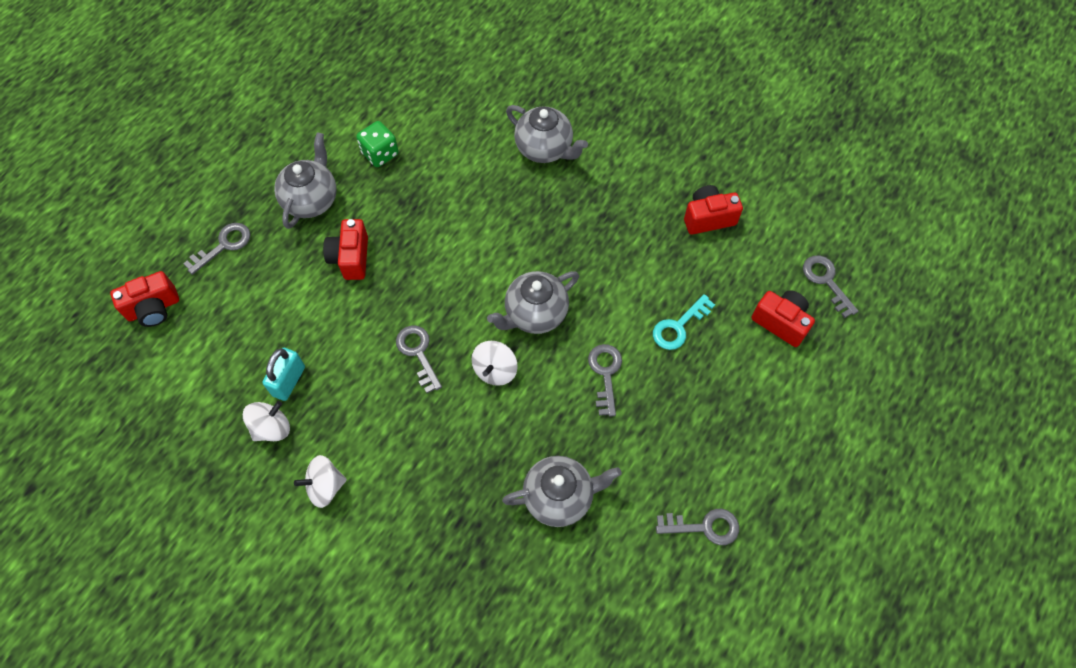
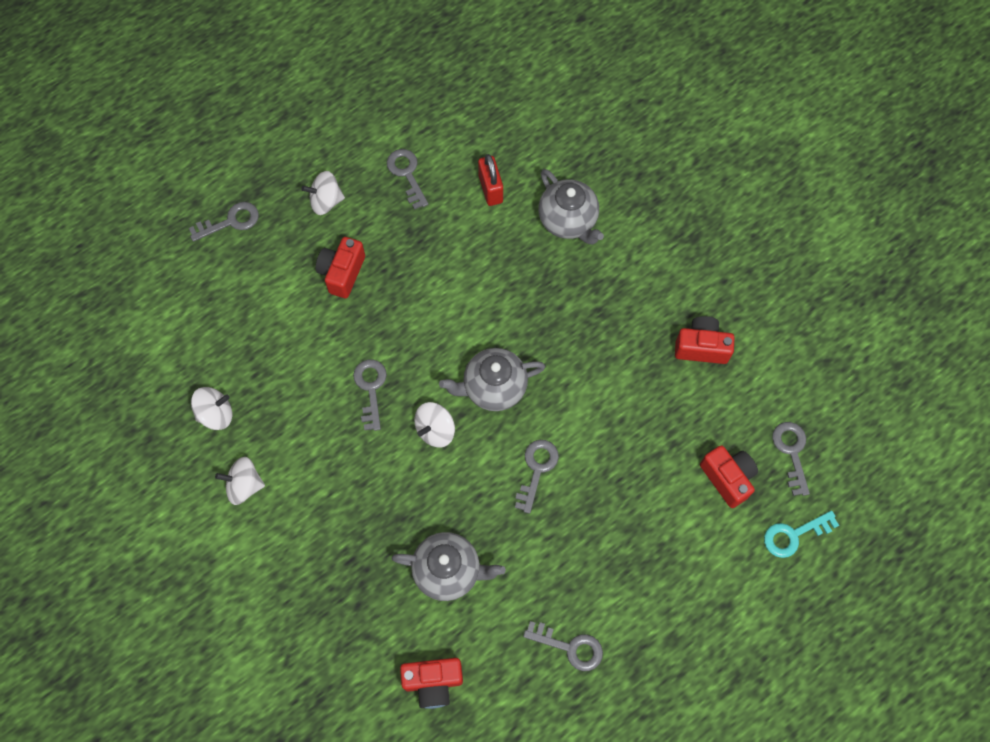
camera: 20 degrees right, 5 degrees up
(153, 308) = (149, 263): red camera -> red camera (433, 682)
(289, 381) = (245, 375): turquoise padlock -> none
(311, 200) = (326, 201): grey teapot -> white spinning top
(380, 153) = (407, 174): green dice -> grey key
(463, 143) = (490, 189): none -> red padlock
(678, 326) = (626, 447): turquoise key -> turquoise key (794, 535)

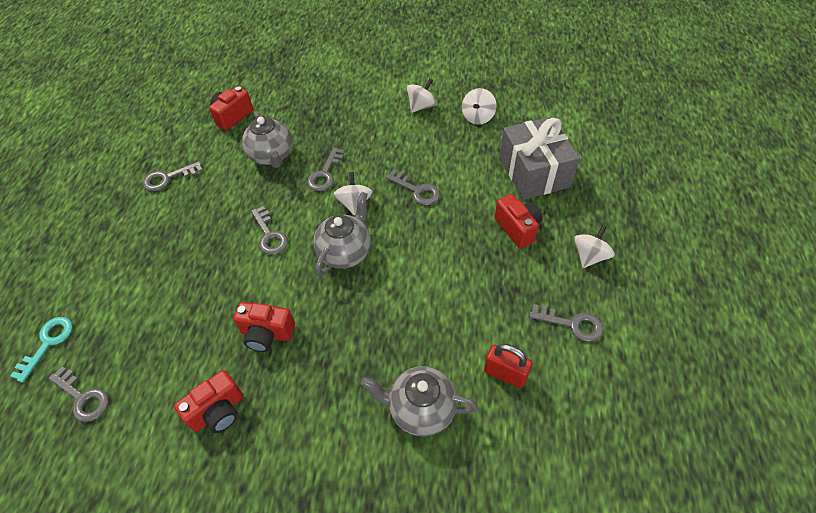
camera: 135 degrees right, 15 degrees down
(230, 221) = (617, 194): grey key -> grey key (325, 174)
(257, 306) = (534, 172): none -> grey gift
(448, 571) = (272, 156): grey teapot -> grey teapot turned 75 degrees counterclockwise
(727, 478) = (126, 337): red camera -> red camera (267, 334)

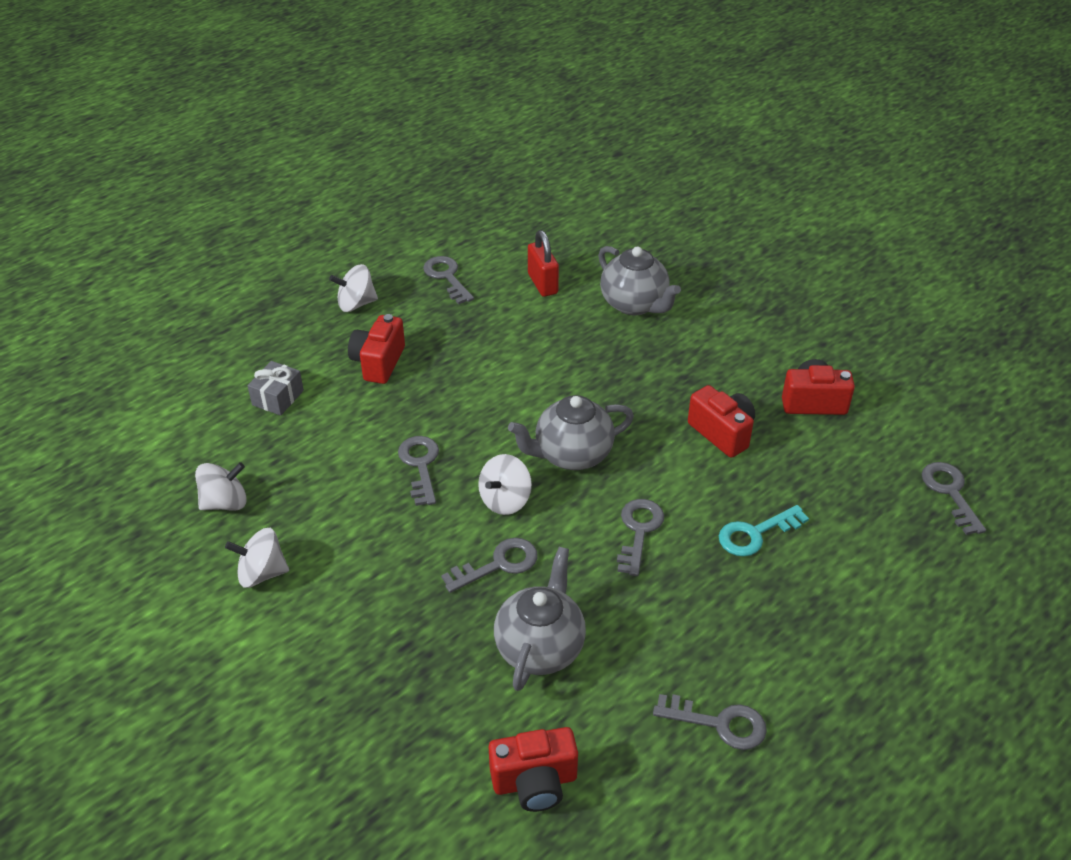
camera: 140 degrees left, 10 degrees down
(48, 343) = (980, 576): turquoise key -> turquoise key (755, 534)
(534, 172) = (278, 398): grey gift -> grey gift, size x0.46

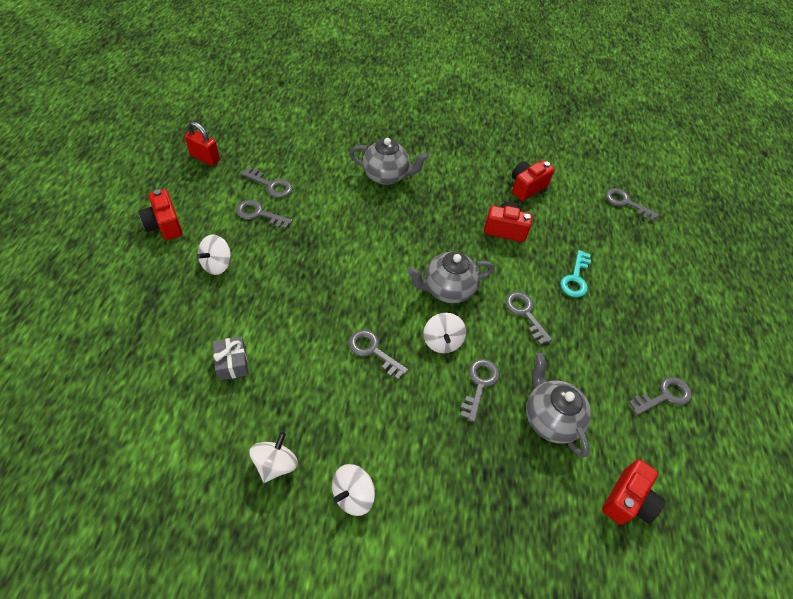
camera: 45 degrees left, 10 degrees up
(378, 362) = (275, 297): red camera -> red camera (165, 225)
(490, 255) = (271, 185): none -> grey key
(542, 284) = (322, 189): red padlock -> red padlock (205, 158)
(571, 455) = (447, 289): grey teapot -> grey teapot turned 45 degrees clockwise

